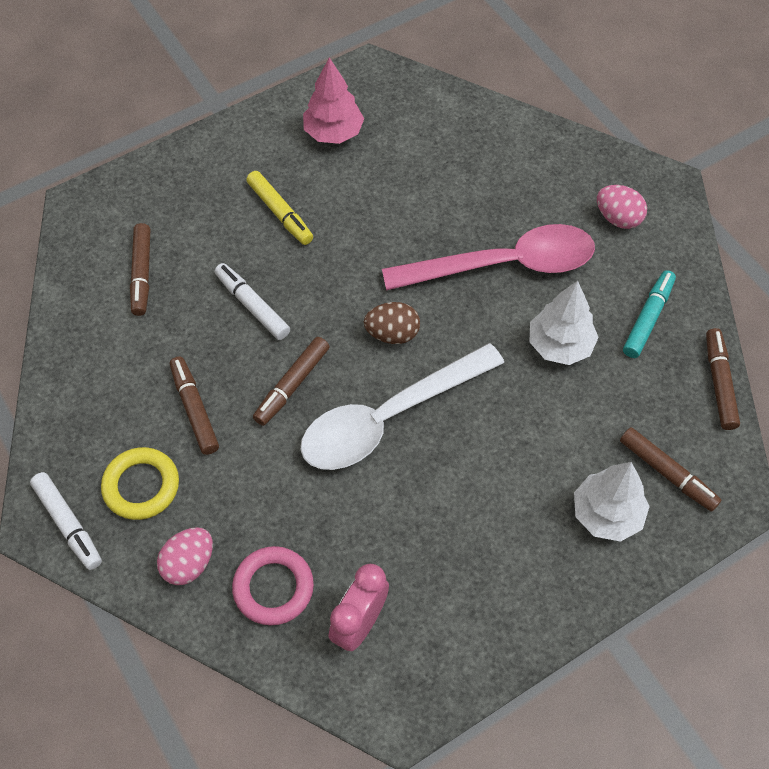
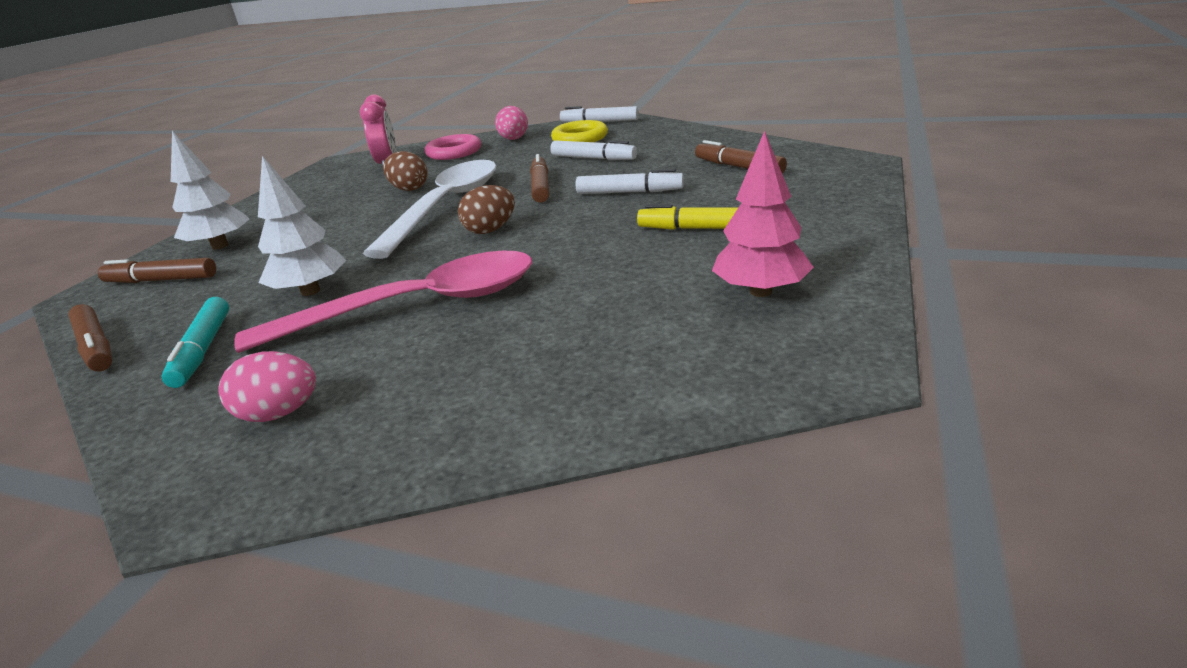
camera: 145 degrees right, 30 degrees down
(194, 409) = (593, 158): brown marker -> white marker
(388, 502) = (409, 189): none -> brown egg
(504, 265) = (417, 306): pink spoon -> pink spoon turned 150 degrees counterclockwise

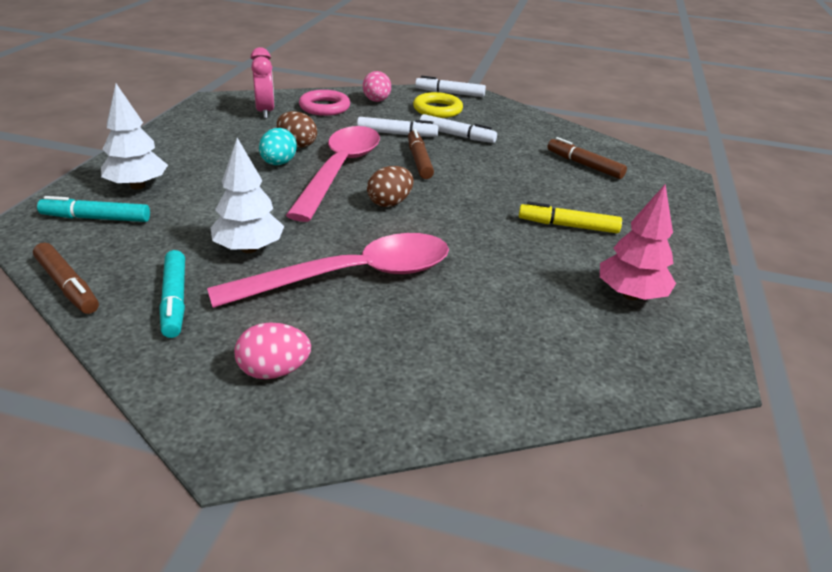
camera: 10 degrees left, 5 degrees up
(161, 280) = (96, 218): brown marker -> turquoise marker
(380, 208) = (278, 163): none -> turquoise egg
(446, 206) = (340, 170): white spoon -> pink spoon
(629, 192) = (499, 178): white marker -> white marker (397, 134)

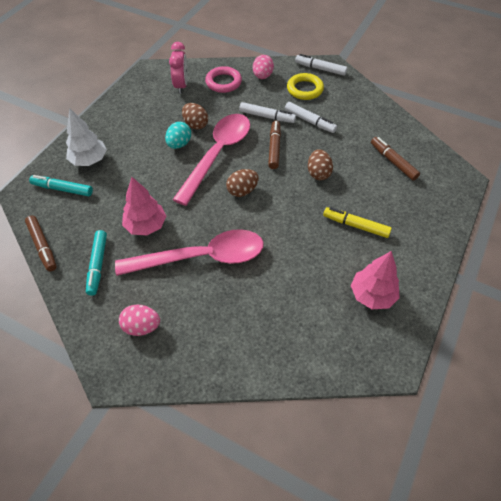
camera: 15 degrees right, 20 degrees up
(249, 248) = (146, 226): white tree -> pink tree
(491, 180) = (318, 173): none -> brown egg

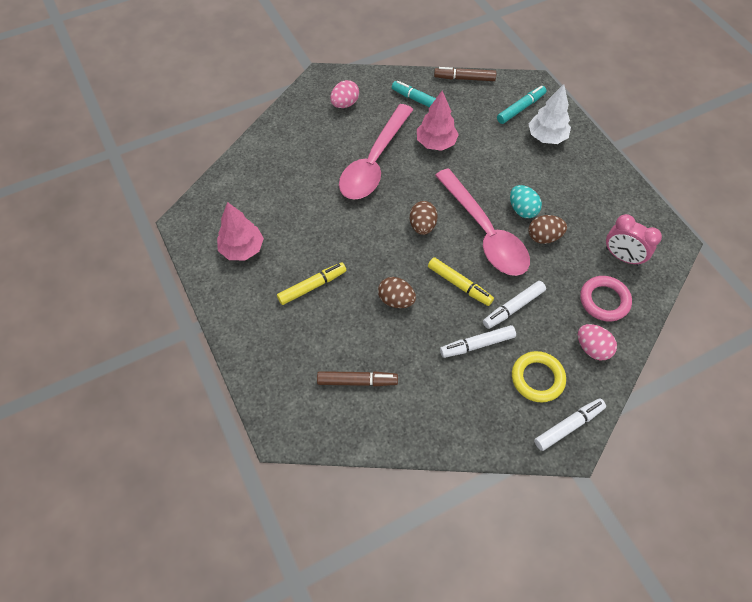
camera: 125 degrees right, 5 degrees up
(274, 148) = (459, 284): brown marker -> yellow marker

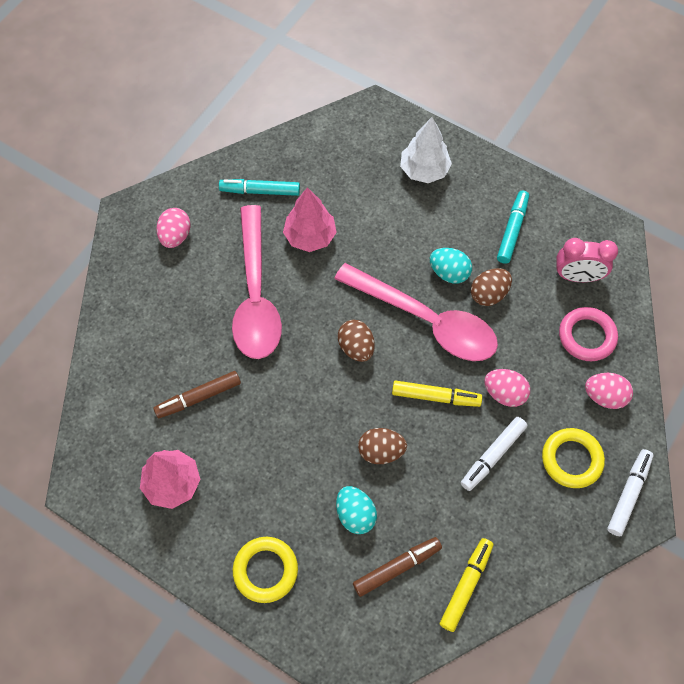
camera: 30 degrees left, 5 degrees up
(266, 334) = (265, 570): none -> yellow ring
(312, 286) = (281, 485): yellow marker -> yellow marker (466, 585)
(351, 331) = (355, 514): none -> turquoise egg
(464, 78) = (293, 137): brown marker -> brown marker (198, 397)
(513, 308) = (504, 393): white marker -> pink egg
(520, 108) = (376, 147): turquoise marker -> turquoise marker (512, 230)

